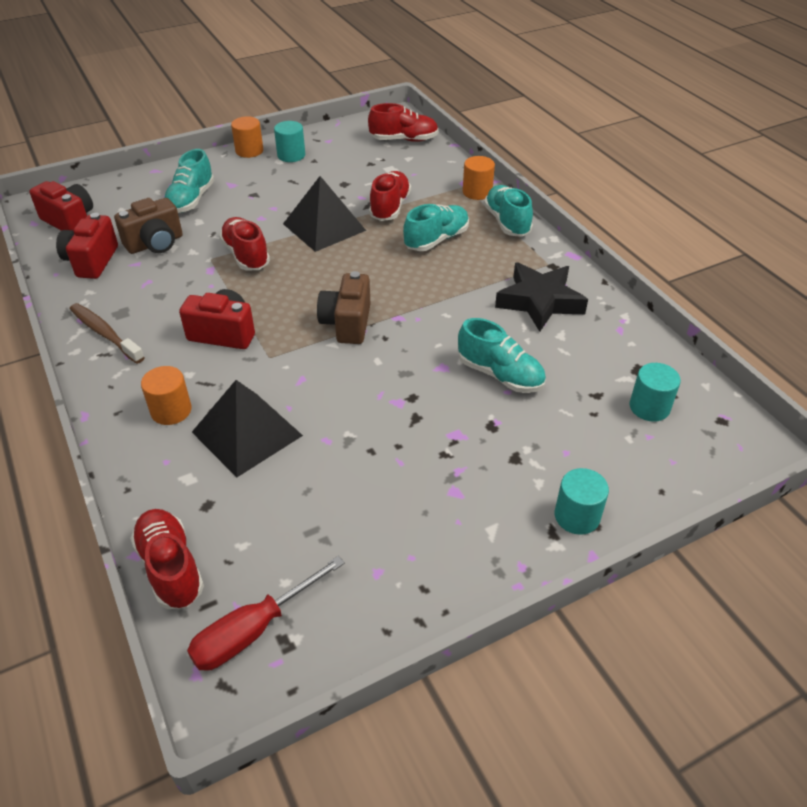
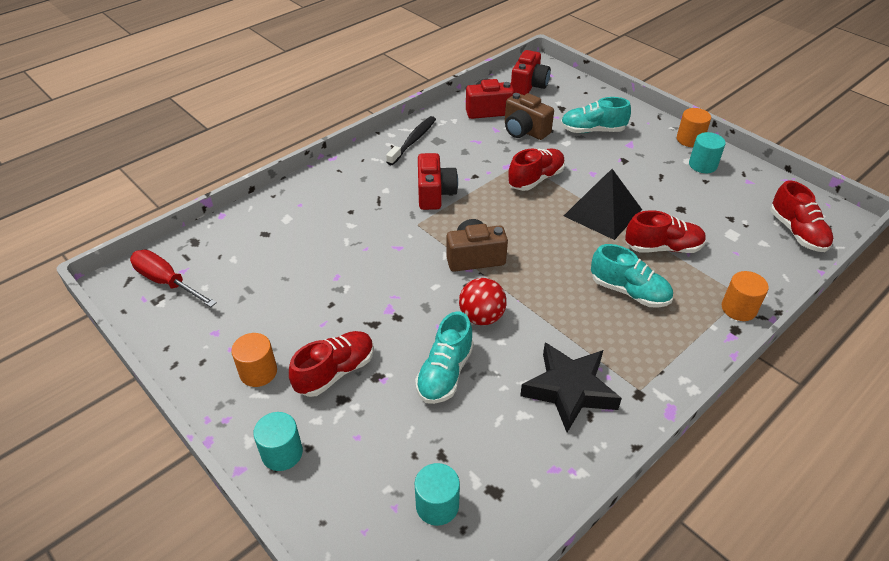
camera: 75 degrees right, 0 degrees up
(105, 333) = (413, 141): brown toothbrush -> black toothbrush
(170, 568) = (213, 232): red shoe -> red shoe (335, 372)
(171, 410) = (346, 193): orange cylinder -> orange cylinder (258, 372)
(247, 433) = (333, 234): black pyramid -> none
(434, 336) = (481, 317): none -> red ball
(507, 222) = (697, 343): turquoise shoe -> none

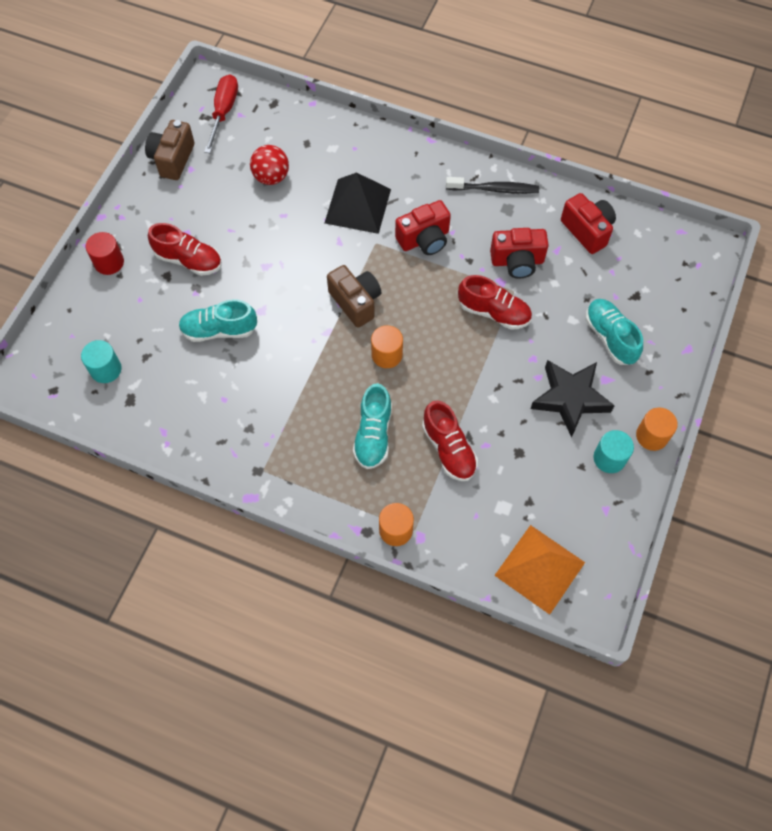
camera: 65 degrees right, 20 degrees up
(258, 372) = (168, 214): orange cylinder -> orange cylinder (387, 355)
(282, 453) = (109, 262): turquoise cylinder -> red cylinder
(481, 317) = (288, 333): red ball -> red ball (271, 177)
(524, 131) = (570, 276): brown camera -> brown camera (172, 159)
(529, 86) = (660, 251): red camera -> red camera (517, 261)
(569, 390) = (240, 420): black star -> black star (570, 398)
(602, 212) = (474, 384): black pyramid -> black pyramid (358, 206)
(797, 232) = (540, 569): red shoe -> orange pyramid

